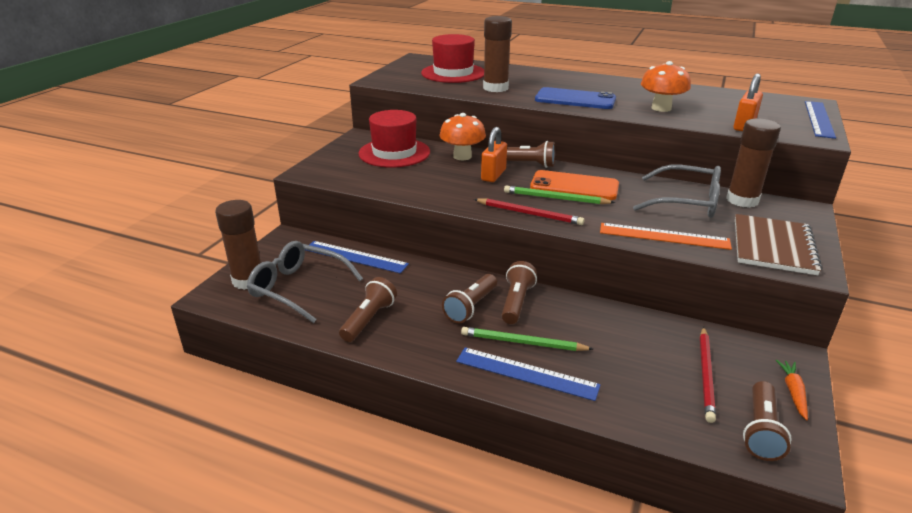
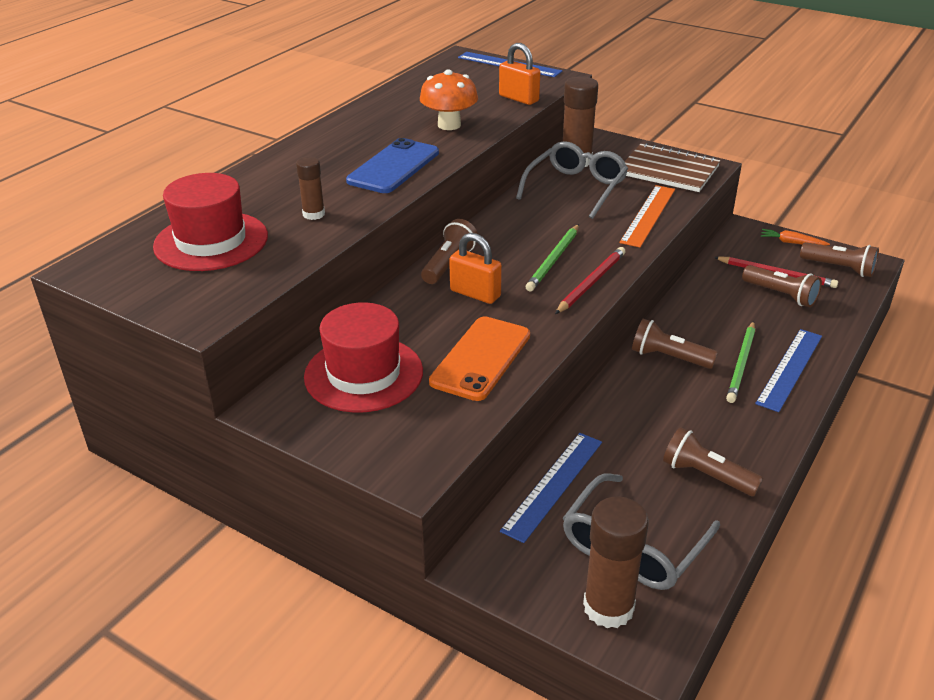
camera: 80 degrees left, 5 degrees up
(462, 156) = (403, 312): orange mushroom -> none
(471, 307) = (678, 391): brown flashlight -> brown flashlight (781, 295)
(495, 88) = (313, 214): brown glue stick -> brown glue stick, size x0.56
(574, 186) = (523, 243): orange phone -> orange phone (480, 358)

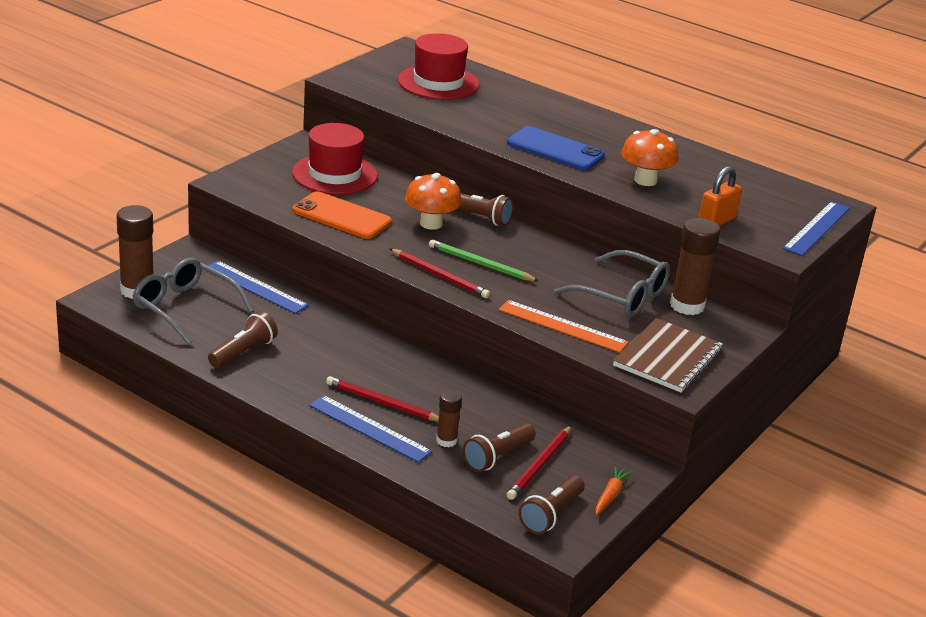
camera: 90 degrees right, 5 degrees down
(313, 214) = (474, 116): brown glue stick -> brown glue stick (446, 440)
(475, 293) = (431, 223): orange padlock -> orange mushroom
(669, 357) = (399, 366): brown flashlight -> none
(741, 364) = (382, 403): green pencil -> red pencil

